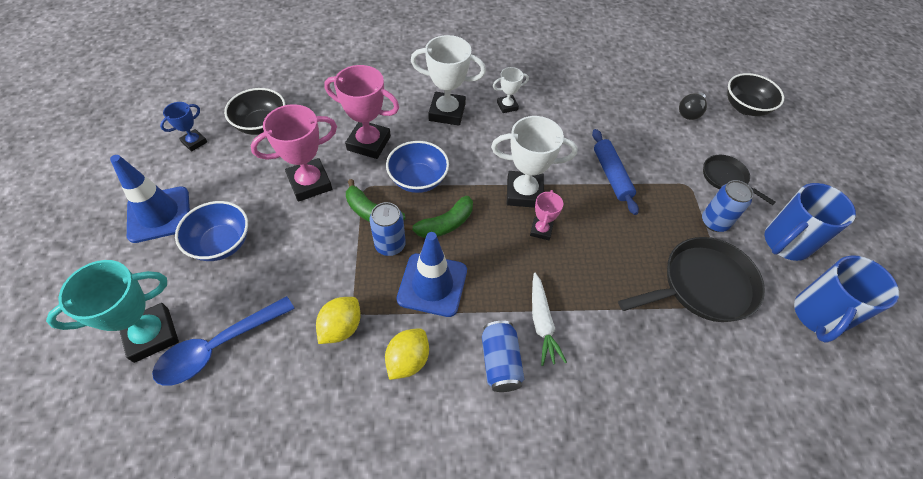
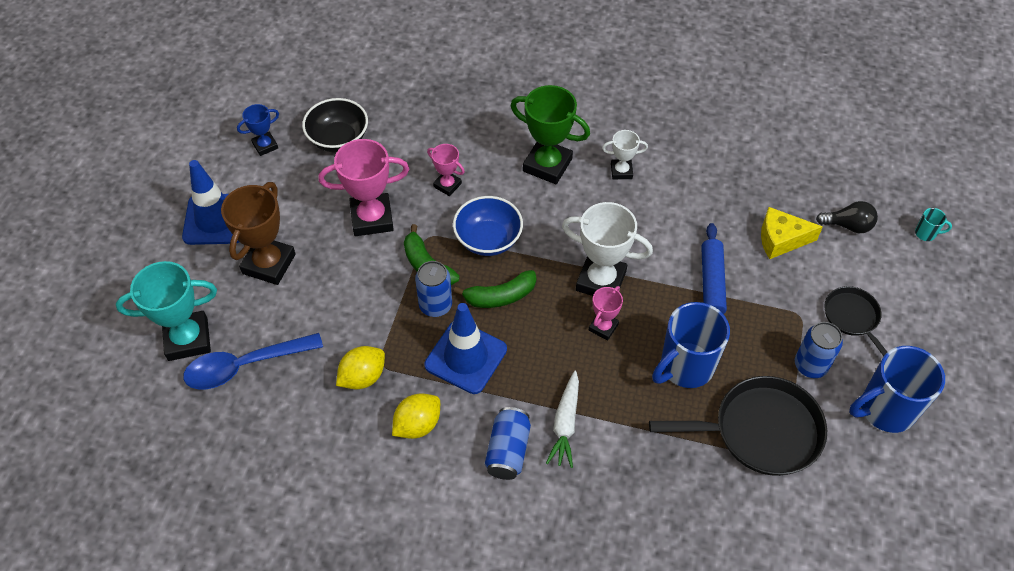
camera: 20 degrees right, 0 degrees up
(221, 243) = (269, 264): blue bowl -> brown trophy
(369, 143) = (447, 185): pink trophy -> pink trophy, size x0.54
(447, 112) = (547, 165): white trophy -> green trophy
(647, 132) = (781, 239): none -> yellow cheese
(689, 113) = (848, 225): black light bulb -> black light bulb turned 135 degrees counterclockwise
(745, 107) = (926, 233): black bowl -> turquoise mug
(817, 316) = (879, 496): blue mug -> blue mug (685, 367)

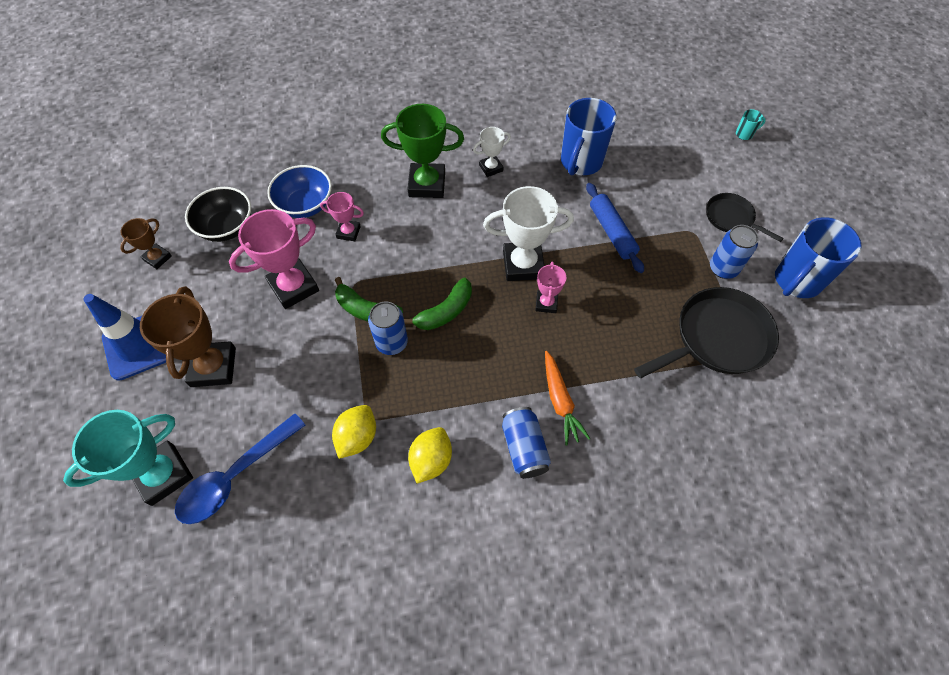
camera: 25 degrees left, 5 degrees up
(265, 146) = (157, 258): blue trophy -> brown trophy
(466, 357) = (443, 378): blue traffic cone -> none
(488, 239) = (409, 266): blue bowl -> blue bowl (305, 205)
(565, 424) = (560, 401): white carrot -> orange carrot
(685, 367) = (630, 310): blue mug -> blue mug (580, 162)
(781, 239) = (644, 177): yellow cheese -> none
(848, 225) = (687, 148): black light bulb -> none

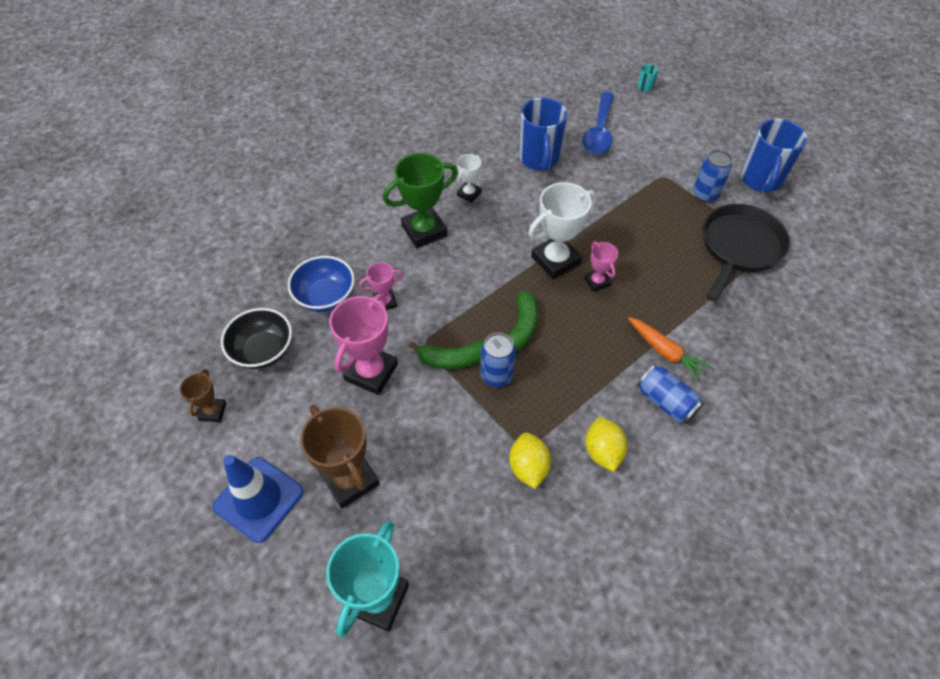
camera: 30 degrees left, 5 degrees down
(235, 476) = (447, 560): blue spoon -> blue spoon (599, 131)
(612, 232) = (604, 203): blue rolling pin -> none
(731, 218) = (683, 154): black pan -> none

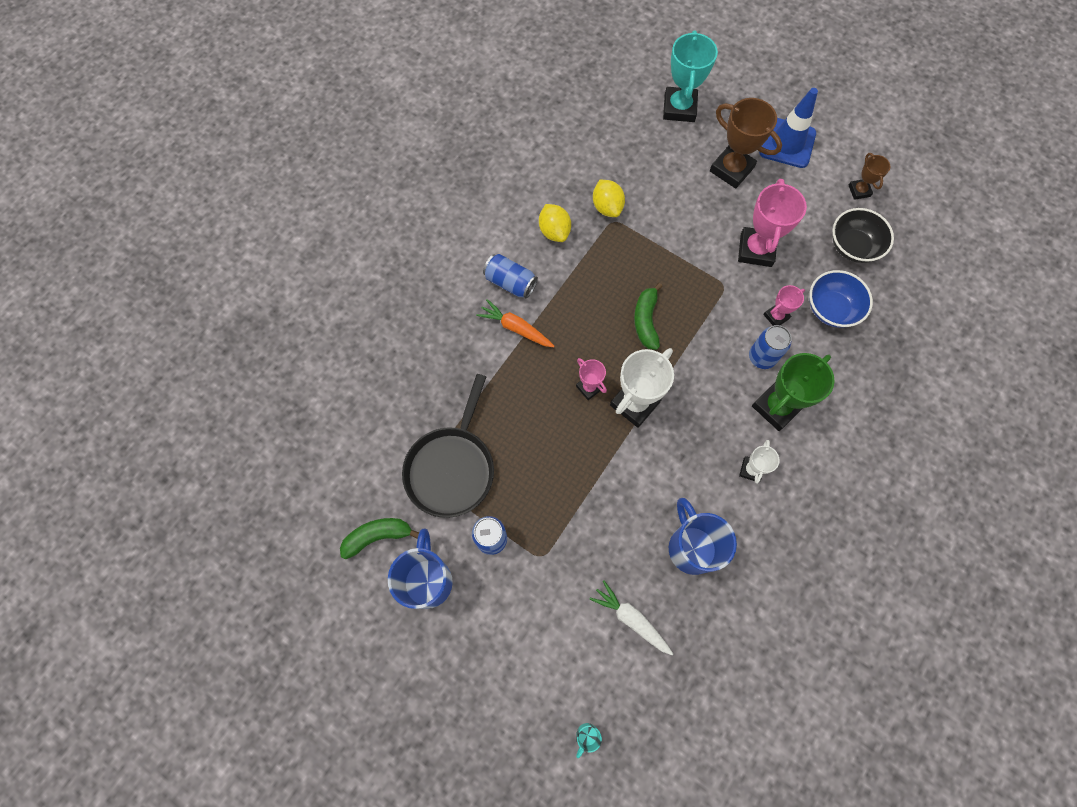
camera: 165 degrees right, 15 degrees up
(453, 359) = (694, 277): green banana -> green banana (377, 536)
(496, 375) = (653, 272): blue can -> blue can (762, 357)
(599, 131) = (631, 619): blue spoon -> white carrot

